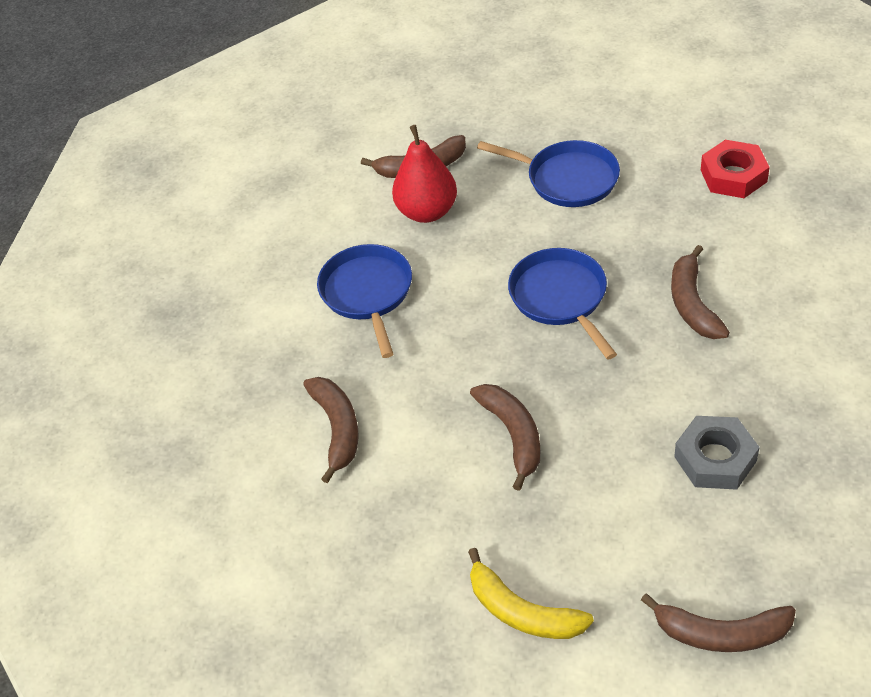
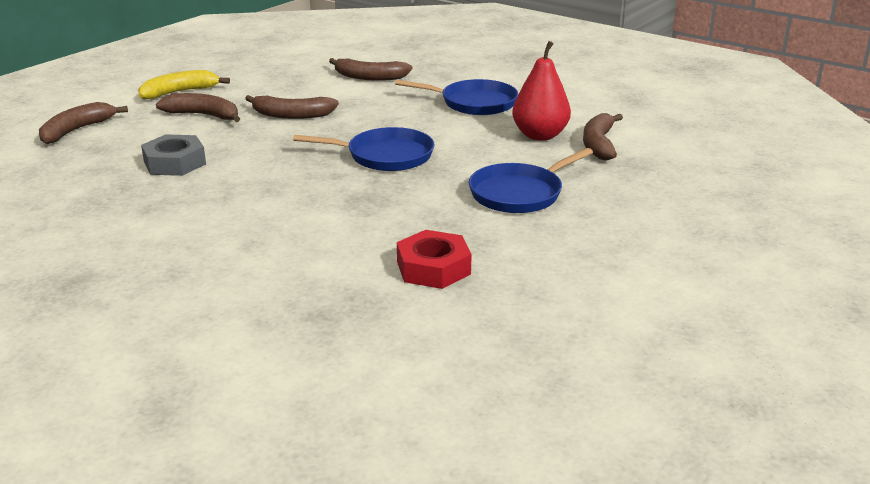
camera: 110 degrees right, 20 degrees down
(692, 304) = (309, 198): brown banana -> brown banana (203, 115)

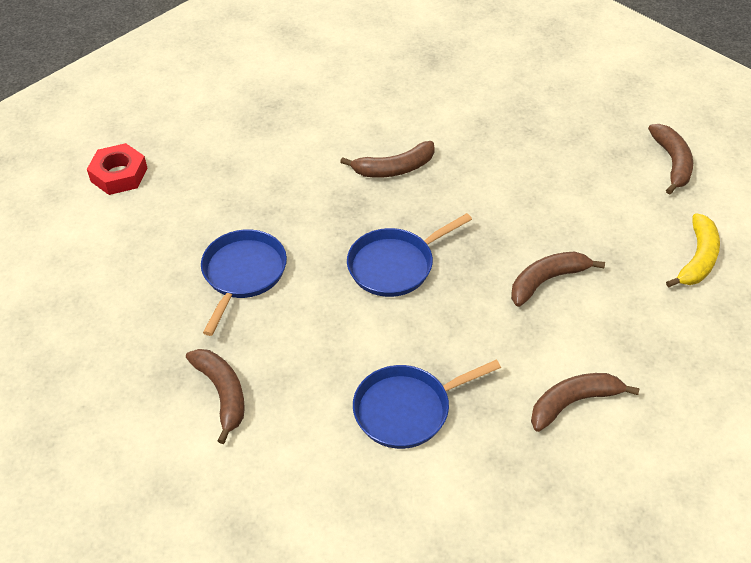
camera: 145 degrees right, 20 degrees up
(175, 163) = (537, 169): grey nut -> none
(203, 115) = (617, 237): brown banana -> brown banana (394, 168)
(433, 268) = (241, 167): red nut -> red nut (119, 175)
(540, 135) = (290, 378): red pear -> none

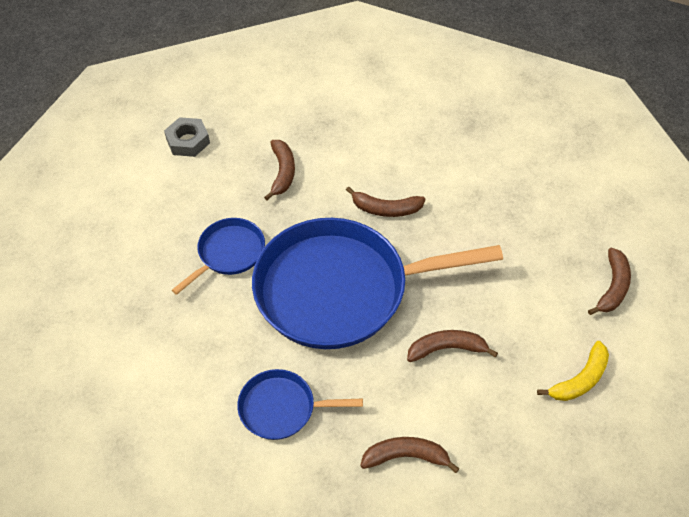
camera: 25 degrees right, 5 degrees up
(119, 175) = (188, 141): red nut -> grey nut
(222, 393) = (164, 340): brown banana -> brown banana (282, 172)
(394, 265) = (339, 290): blue pan -> blue pan, size x2.17

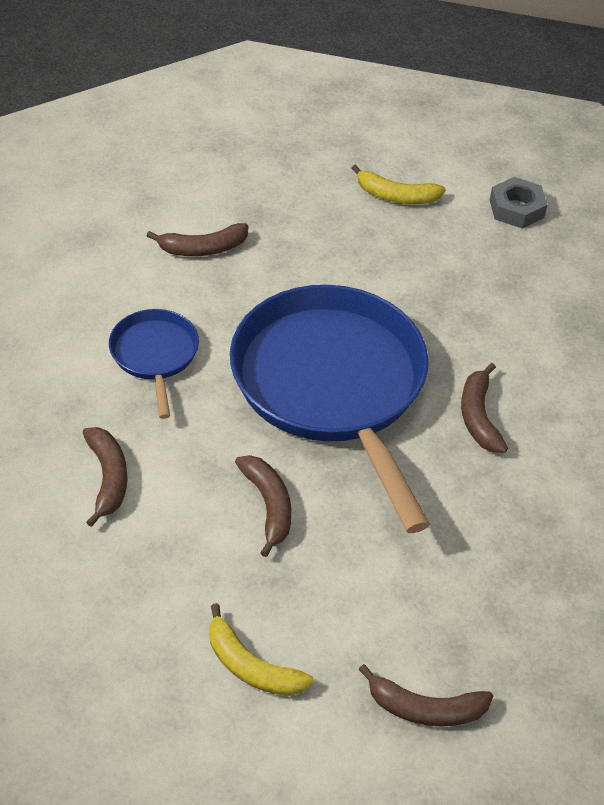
camera: 75 degrees right, 5 degrees down
(148, 211) = (396, 196): none -> yellow banana
(229, 253) = (357, 275): blue pan -> none
(282, 172) = (501, 303): brown banana -> brown banana (203, 248)

